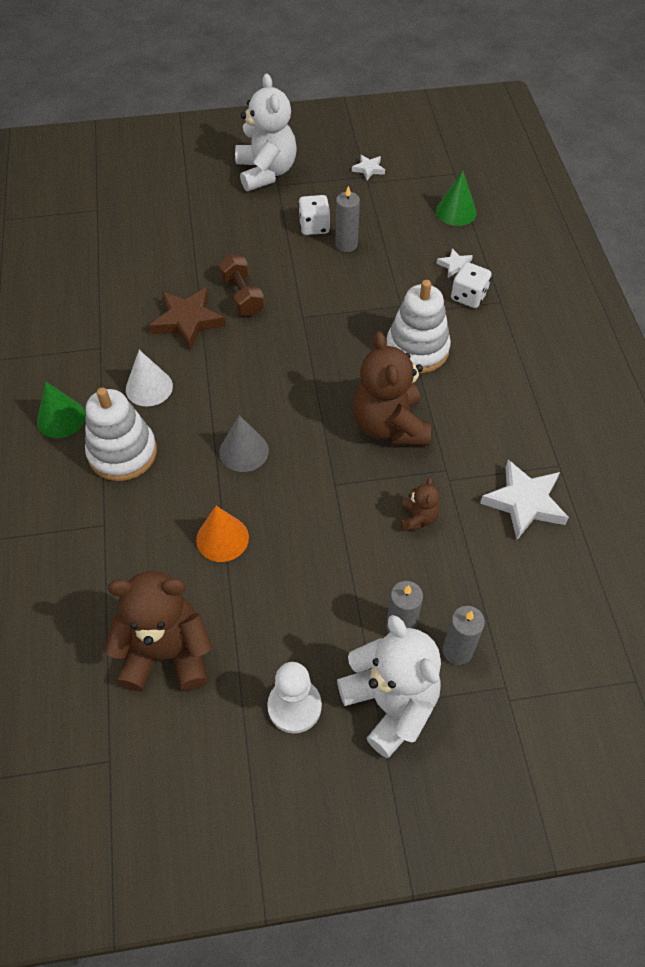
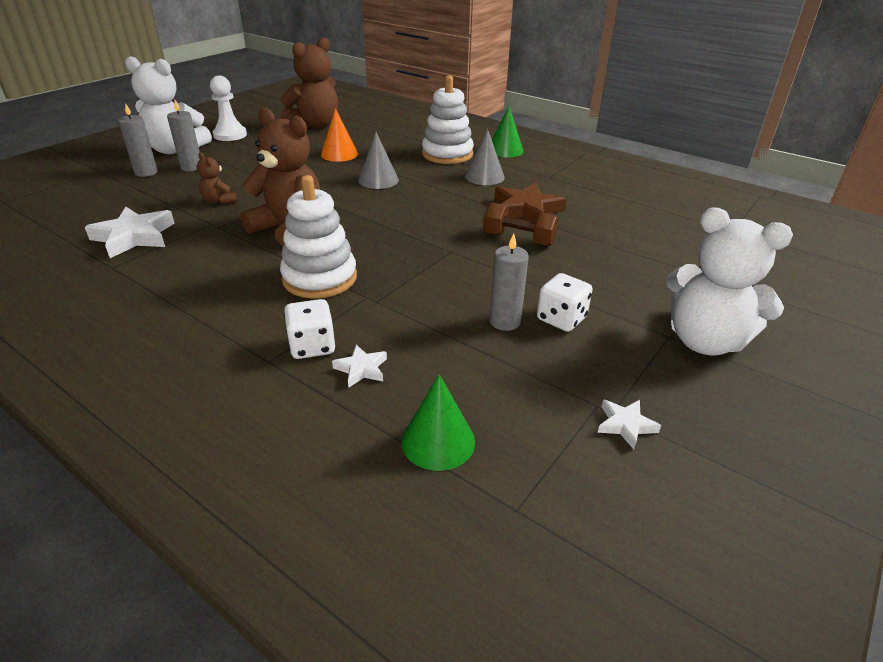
camera: 135 degrees right, 20 degrees down
(149, 387) = (484, 176): white cone -> grey cone

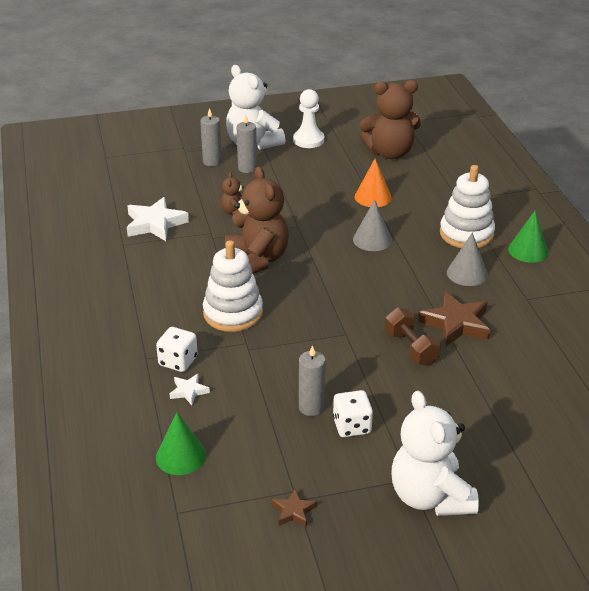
camera: 40 degrees right, 0 degrees up
(625, 425) = (293, 511): white star -> brown star

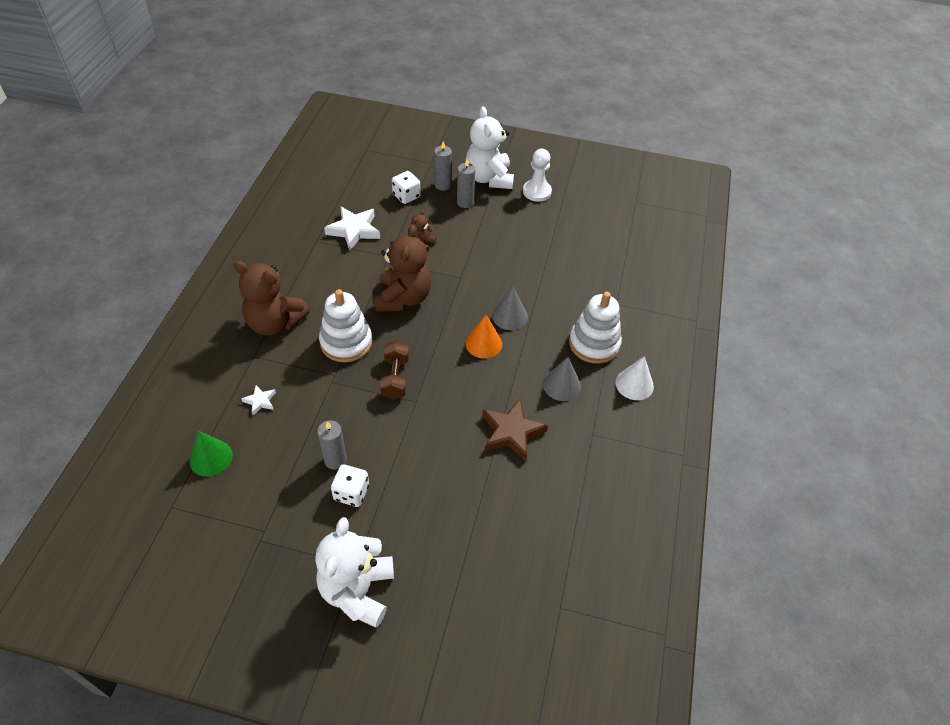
camera: 25 degrees right, 15 degrees up
(178, 361) = (273, 369): white dice -> white dice (406, 196)
(293, 511) = (250, 549): brown star -> none
(373, 197) = (544, 272): orange cone -> orange cone (483, 343)
(390, 153) = (595, 231): brown teddy bear -> brown teddy bear (275, 323)
(411, 348) = (455, 440): brown dumbbell -> brown dumbbell (395, 378)
(528, 251) = (634, 384): green cone -> white cone

